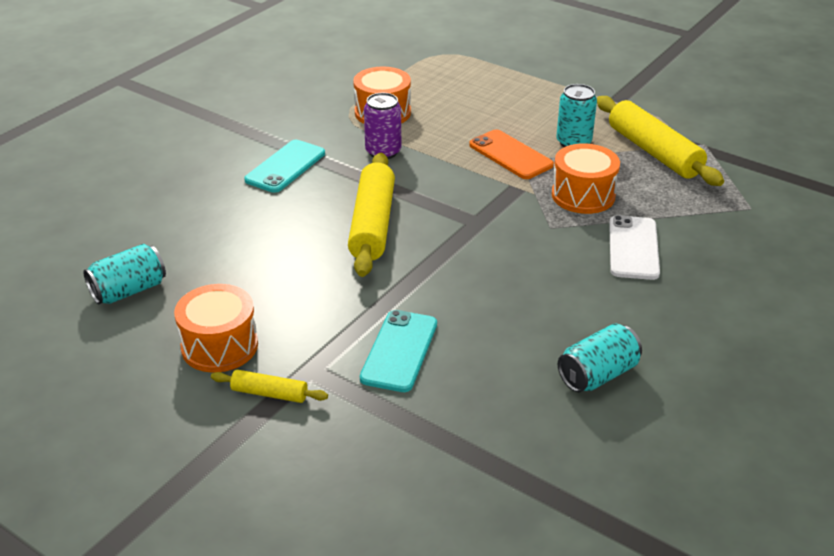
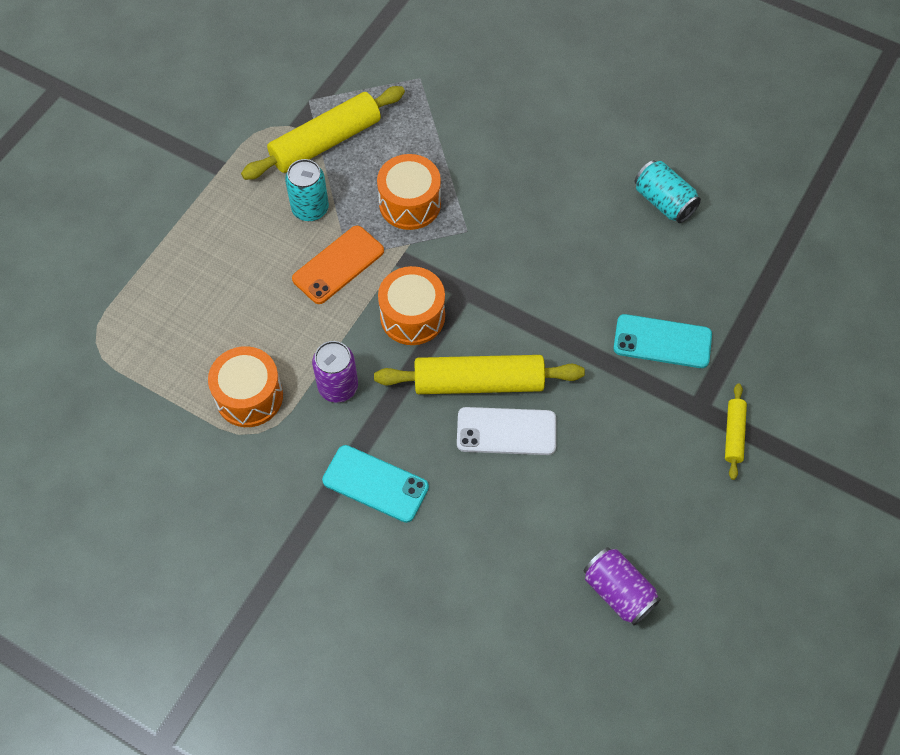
camera: 95 degrees left, 25 degrees up
(129, 290) = (618, 592): turquoise can -> purple can
(219, 346) = (683, 487): orange drum -> orange drum (412, 316)
(633, 248) = (492, 168): white phone -> white phone (506, 431)

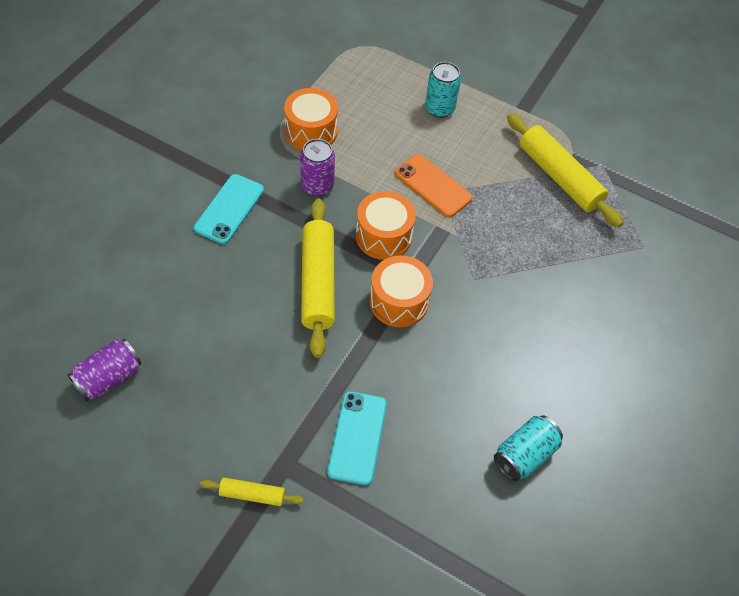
camera: 85 degrees right, 5 degrees down
(310, 209) = (488, 167): turquoise can -> turquoise can (439, 108)
(410, 203) = (500, 236): orange drum -> orange drum (399, 301)
(506, 431) = (269, 301): white phone -> none

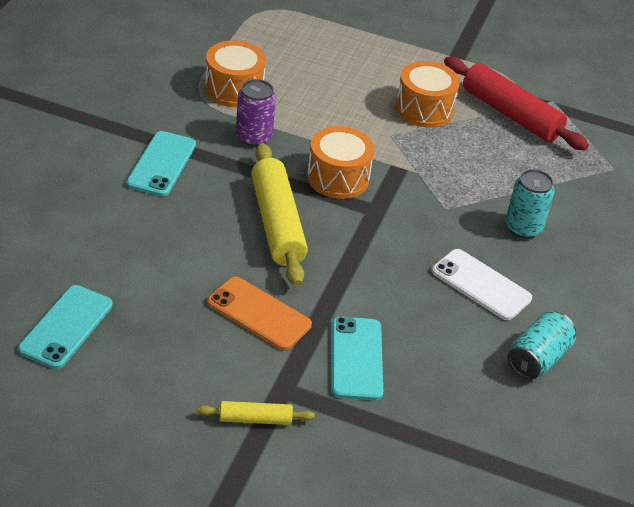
camera: 10 degrees left, 15 degrees down
(109, 378) = (66, 327): purple can -> turquoise phone
(399, 301) = (369, 234): orange drum -> orange drum (424, 109)
(433, 186) = (379, 129): orange phone -> orange phone (259, 313)
(439, 108) = (368, 61): turquoise can -> turquoise can (523, 228)
(489, 366) = (481, 285): none -> white phone
(559, 177) = (511, 114): yellow rolling pin -> red rolling pin

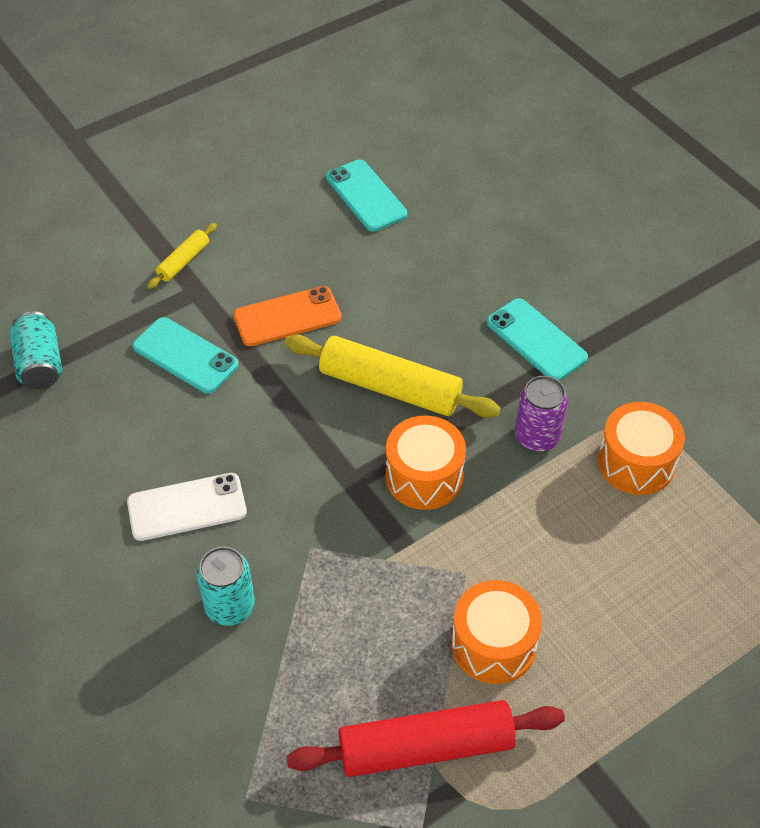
camera: 130 degrees right, 10 degrees up
(537, 359) = (68, 491): turquoise can -> turquoise can (40, 364)

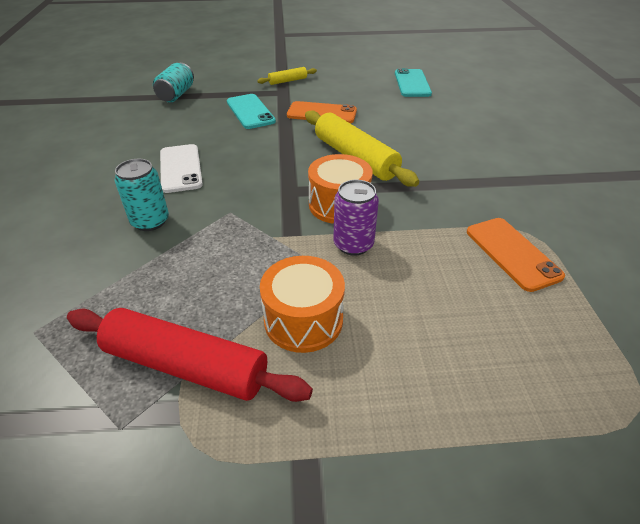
camera: 30 degrees right, 10 degrees down
(187, 507) = (180, 168): white phone -> white phone turned 60 degrees clockwise
(536, 340) = (476, 166): turquoise phone -> none
(537, 437) = (439, 212): purple can -> purple can (353, 244)
(636, 462) = (512, 253): orange drum -> orange phone

